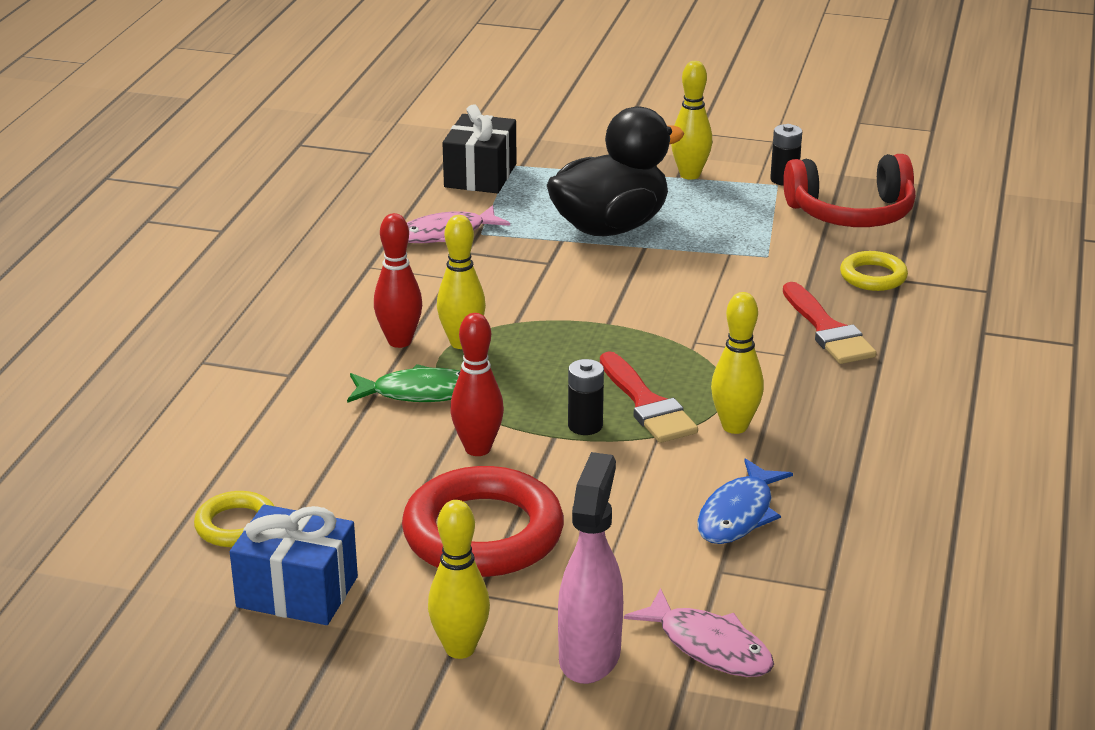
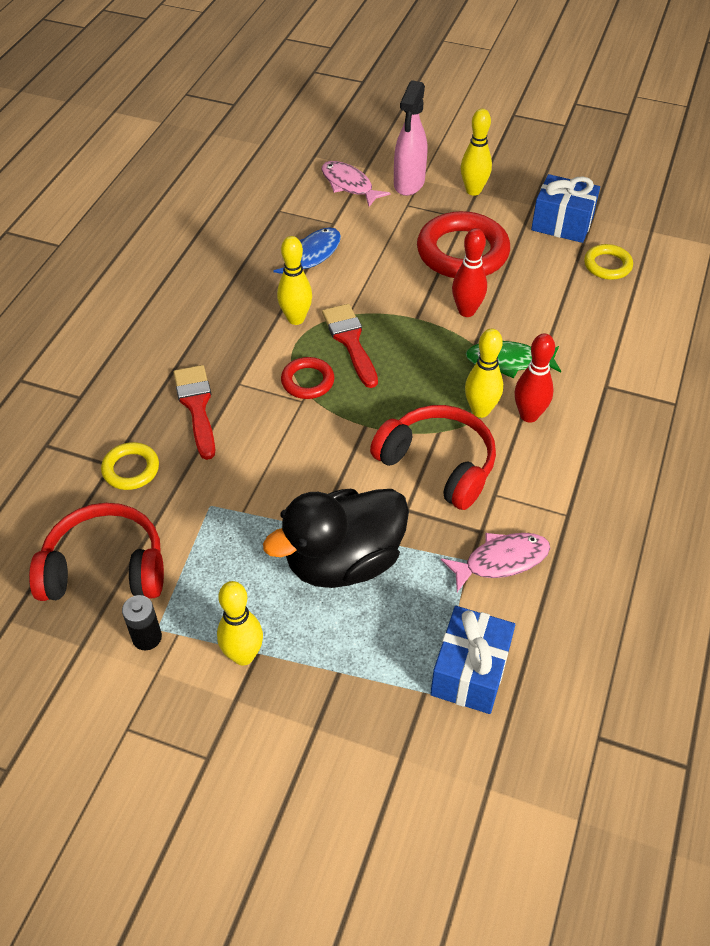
camera: 175 degrees left, 20 degrees up
(480, 175) = (470, 672): black gift -> blue gift
(515, 296) = (438, 464): none -> red headphones
(585, 426) = (395, 325): black battery -> none
(694, 360) = (307, 381): none -> red ring

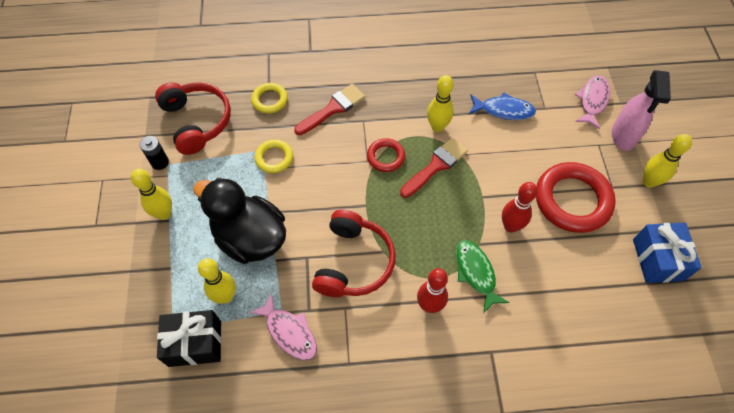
camera: 65 degrees right, 10 degrees up
(409, 184) = (623, 136): pink spray bottle -> pink spray bottle turned 75 degrees counterclockwise
(470, 672) = (195, 343): blue gift -> black gift
(480, 410) = (416, 271): yellow bowling pin -> yellow bowling pin (226, 296)
(607, 265) = (631, 311): yellow ring -> yellow ring (274, 158)

